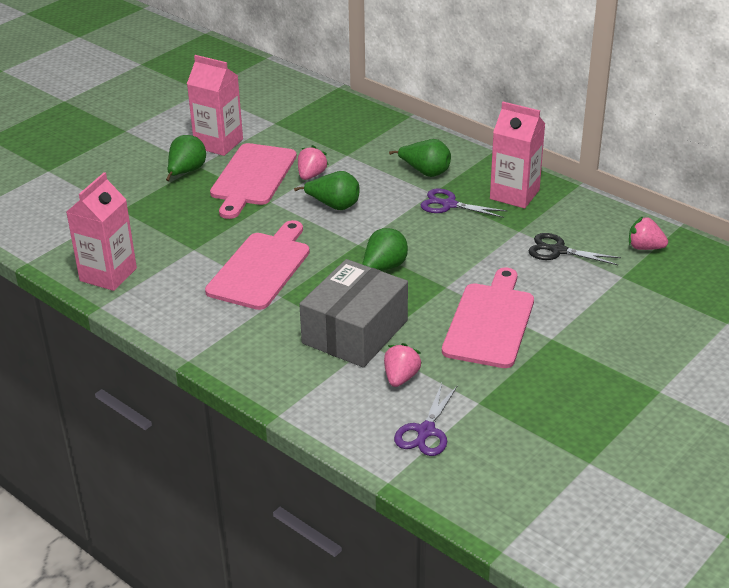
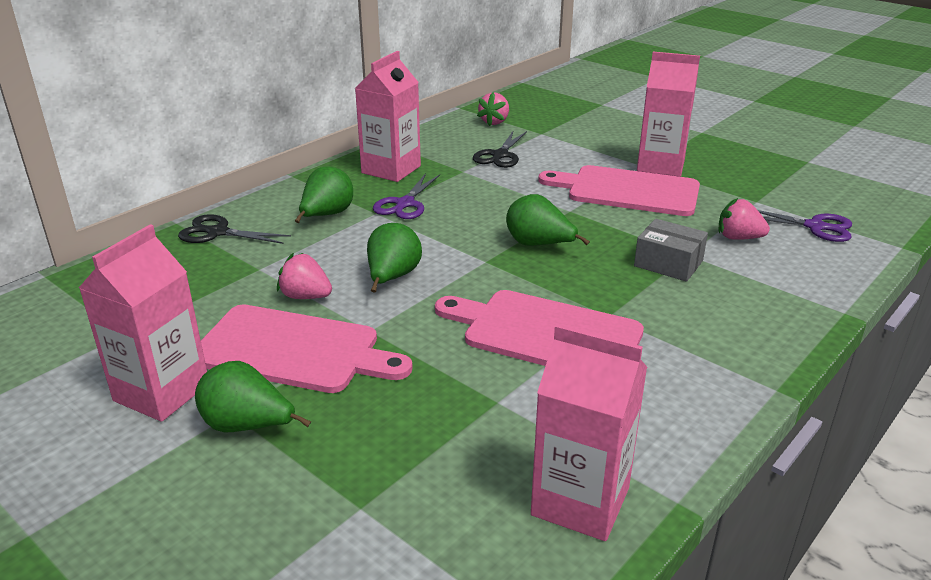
camera: 90 degrees left, 5 degrees down
(355, 332) = (668, 263): grey box -> grey box, size x0.54
(396, 133) = (217, 232): none -> black scissors
(554, 349) = (660, 165): none -> pink carton

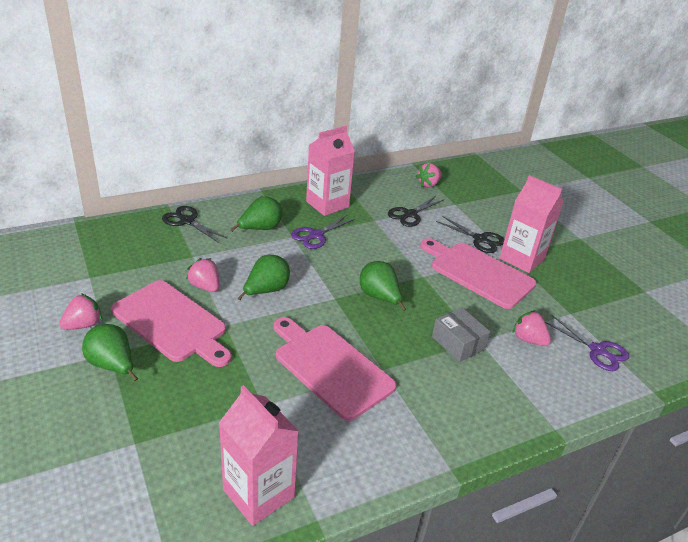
camera: 20 degrees right, 5 degrees up
(162, 392) = (83, 325): pink carton -> pink strawberry
(600, 159) = (480, 239): none -> black scissors

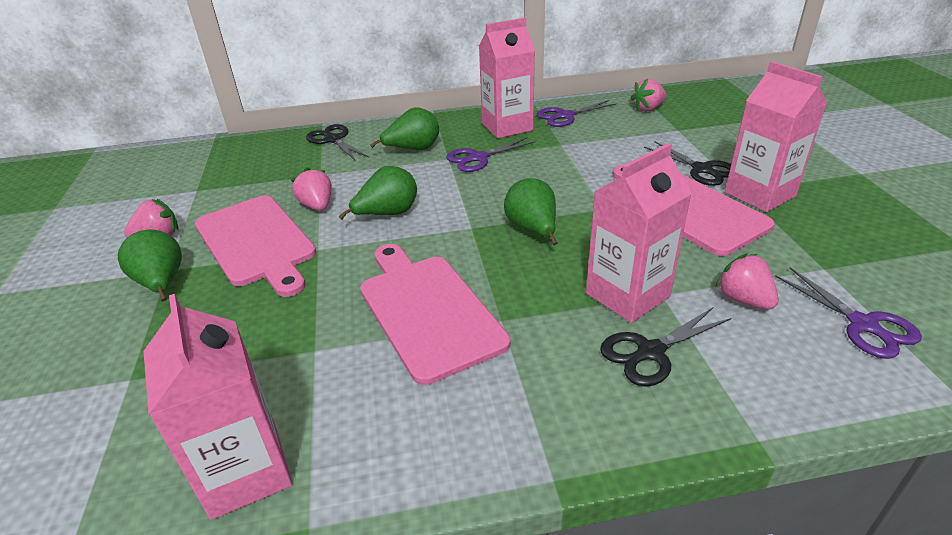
camera: 20 degrees right, 0 degrees up
(368, 192) = (564, 116): none -> purple scissors
(410, 214) = (610, 139): black scissors -> black scissors (650, 352)
(458, 343) = (627, 295): grey box -> pink carton

